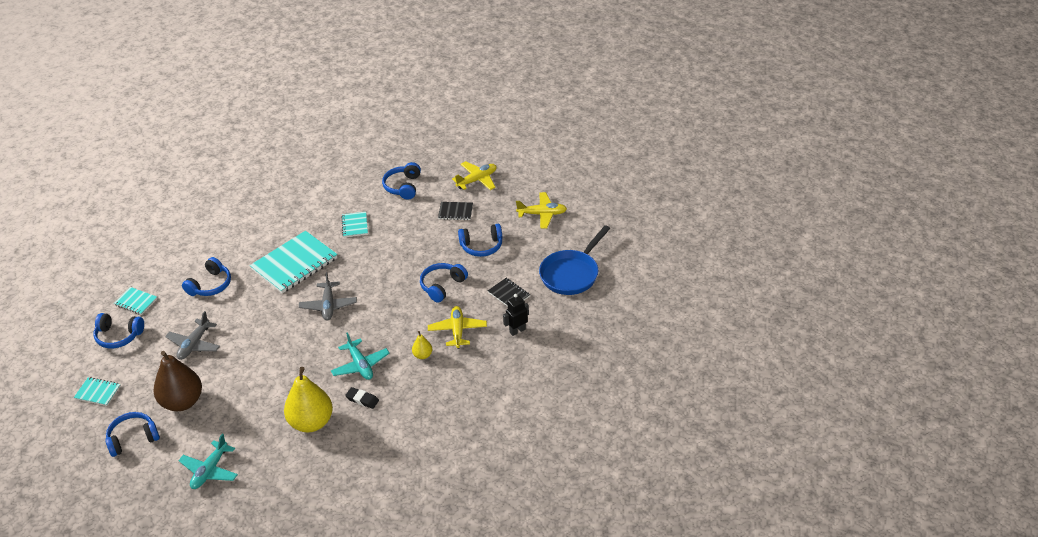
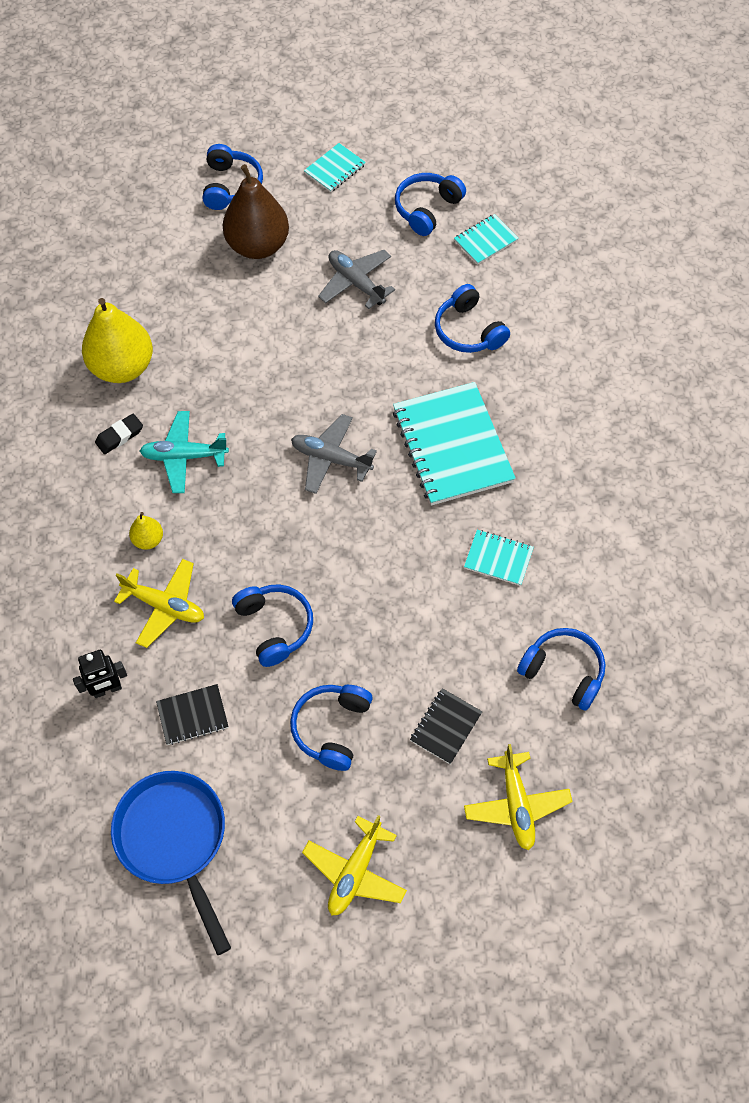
camera: 115 degrees right, 20 degrees up
(210, 471) = (124, 245): turquoise plane -> none
(517, 331) = (107, 689): black robot -> black robot turned 75 degrees clockwise

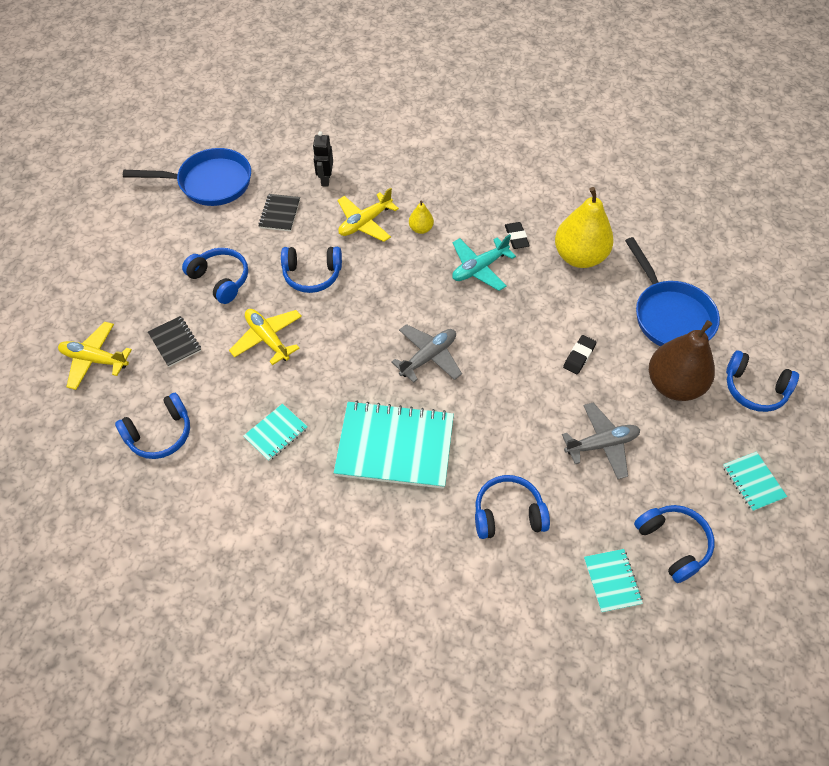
camera: 115 degrees right, 5 degrees down
(171, 268) = (670, 316): none -> blue pan
(184, 456) = (479, 268): turquoise plane -> turquoise plane turned 150 degrees counterclockwise
(262, 328) = (579, 356): none -> black eraser
(355, 872) = (124, 258): yellow plane -> yellow plane (267, 338)

